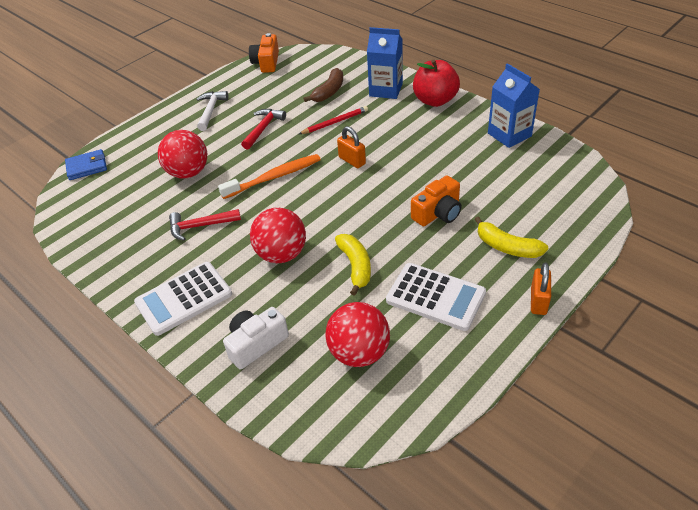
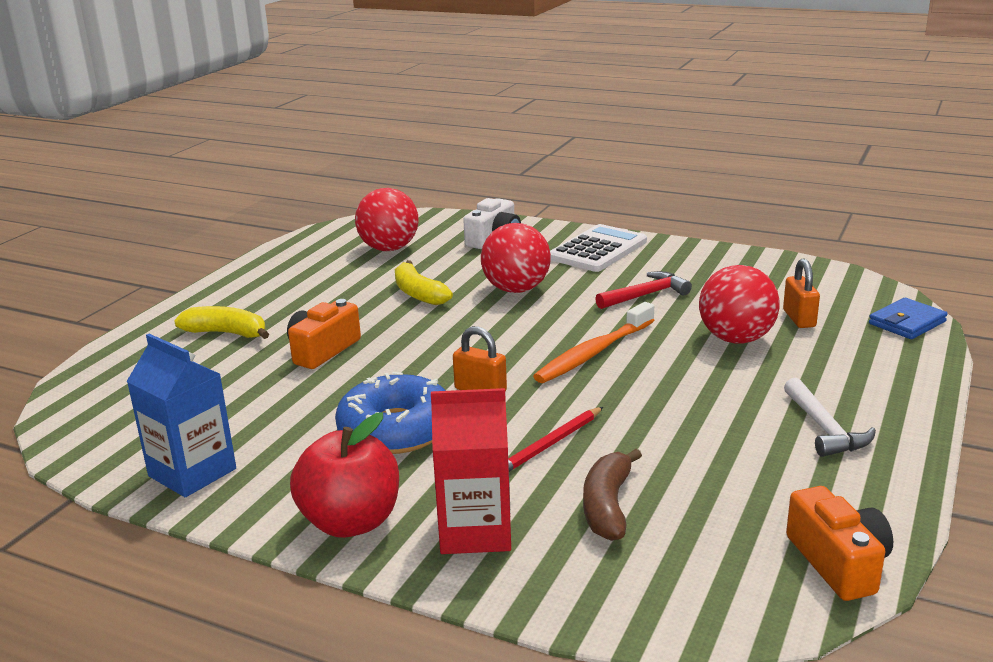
camera: 160 degrees right, 20 degrees down
(263, 129) = (681, 413): red hammer -> none
(386, 90) = (475, 531): blue carton -> red carton
(405, 143) = (396, 429): none -> blue donut
(435, 297) = (317, 287): white calculator -> none
(538, 301) = (199, 299): orange padlock -> orange padlock (799, 318)

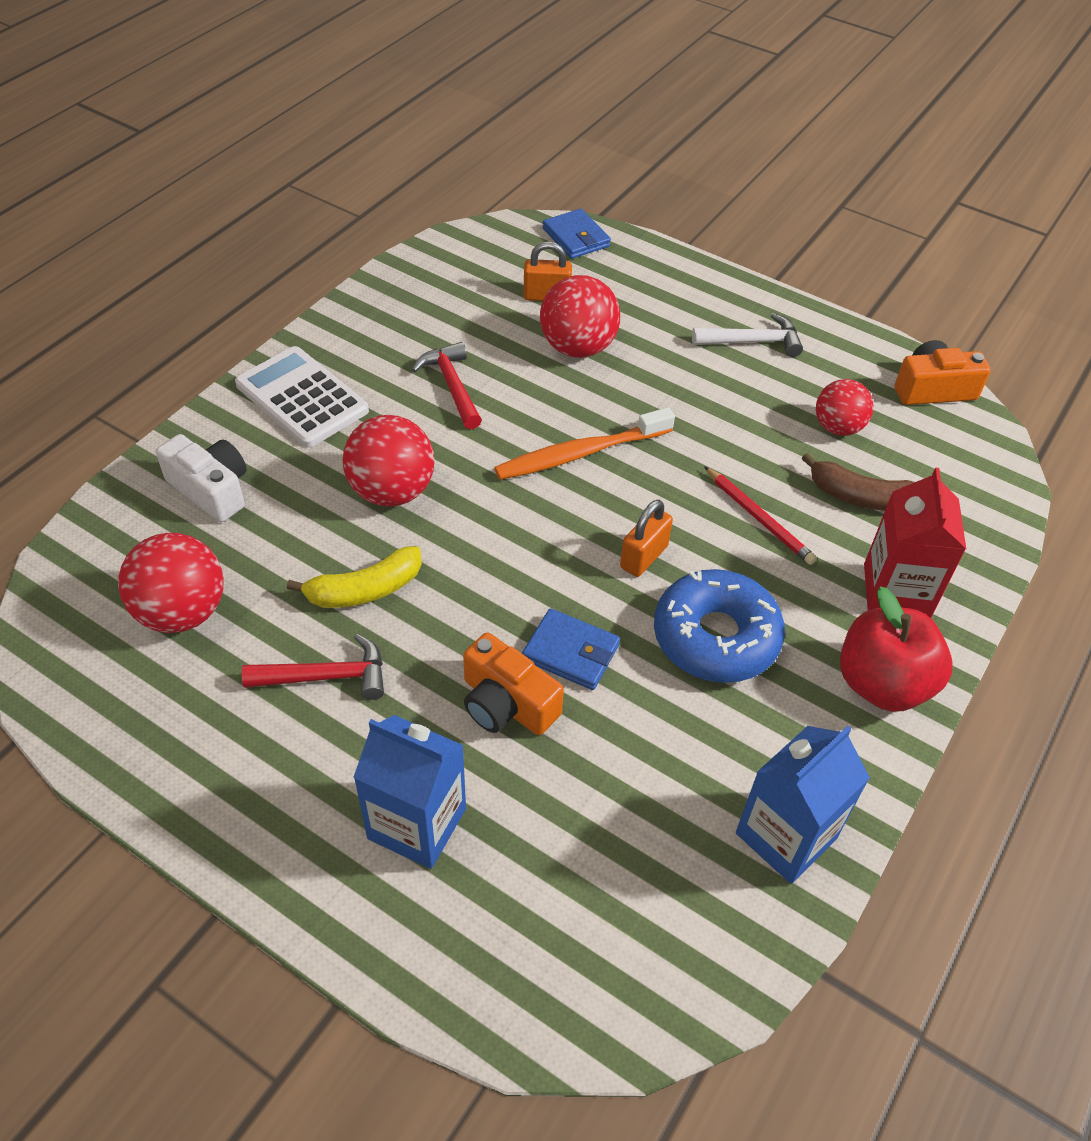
camera: 85 degrees left, 25 degrees up
(227, 333) = (417, 823): yellow banana -> blue carton
(342, 292) = (326, 677): none -> red hammer
(371, 369) = (571, 652): none -> blue wallet
(594, 353) = (580, 454): orange toothbrush -> orange toothbrush turned 105 degrees clockwise
(714, 489) = (837, 427): none -> red ball

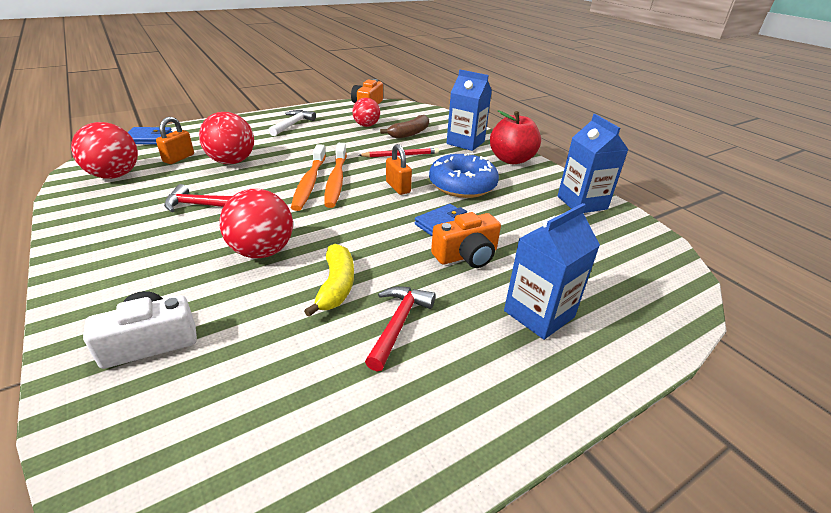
camera: 65 degrees left, 15 degrees down
(182, 612) = (269, 395): red ball -> red ball (115, 175)
(302, 398) = (120, 267): white calculator -> none
(609, 478) = (336, 180): none -> orange toothbrush
(896, 590) = (465, 142): red carton -> blue carton

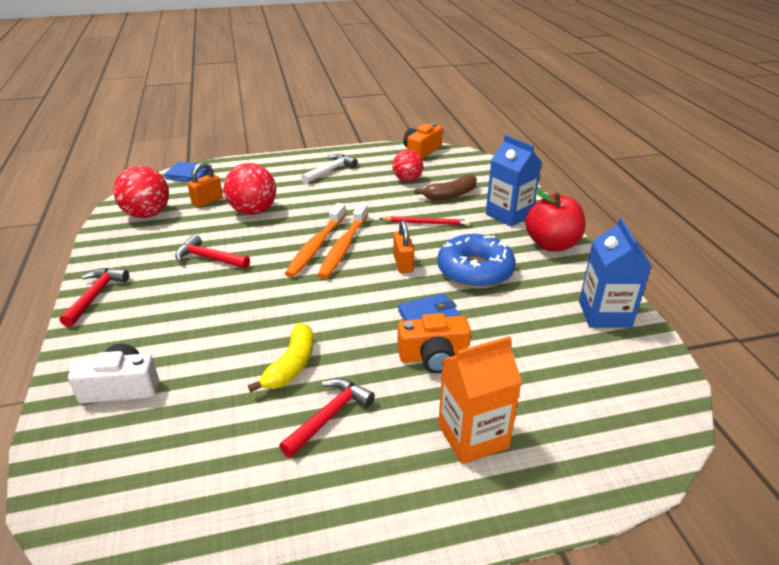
camera: 20 degrees right, 0 degrees up
(80, 256) = (96, 296): none -> red hammer
(262, 251) = (241, 317): red ball -> none
(539, 314) = (473, 436): blue carton -> orange carton

